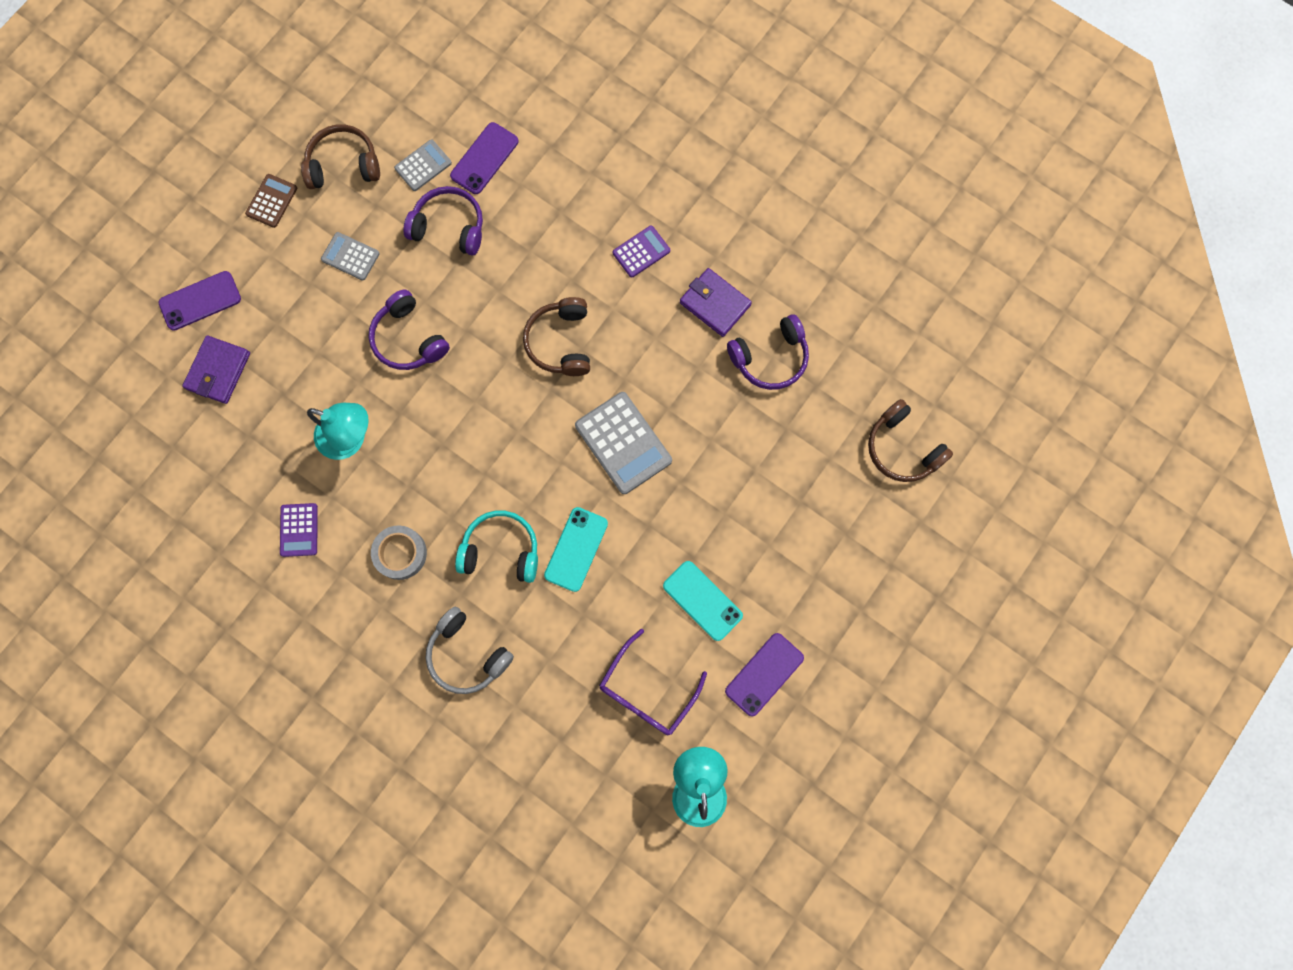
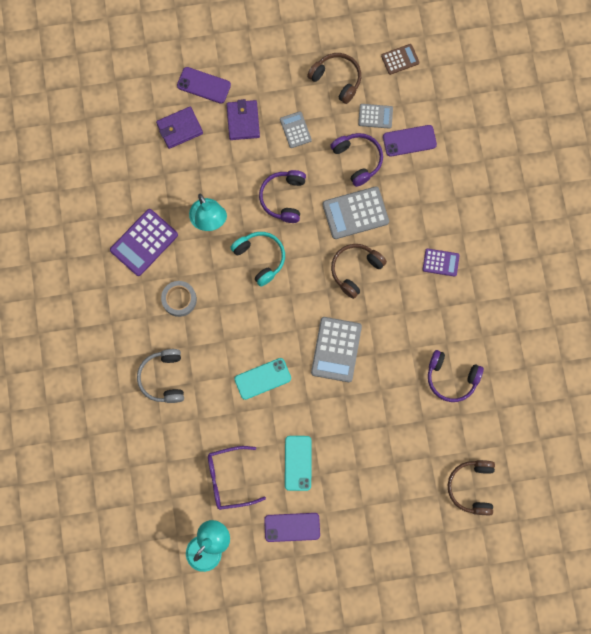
camera: 45 degrees right, 0 degrees up
(272, 201) = (284, 66): brown calculator -> brown calculator (400, 59)
(299, 530) = (144, 242): purple calculator -> purple calculator, size x1.73
(501, 283) = (355, 213): none -> grey calculator
(501, 550) = (227, 344): turquoise headphones -> turquoise headphones (260, 258)
(715, 304) = (451, 324): purple wallet -> purple wallet (243, 121)

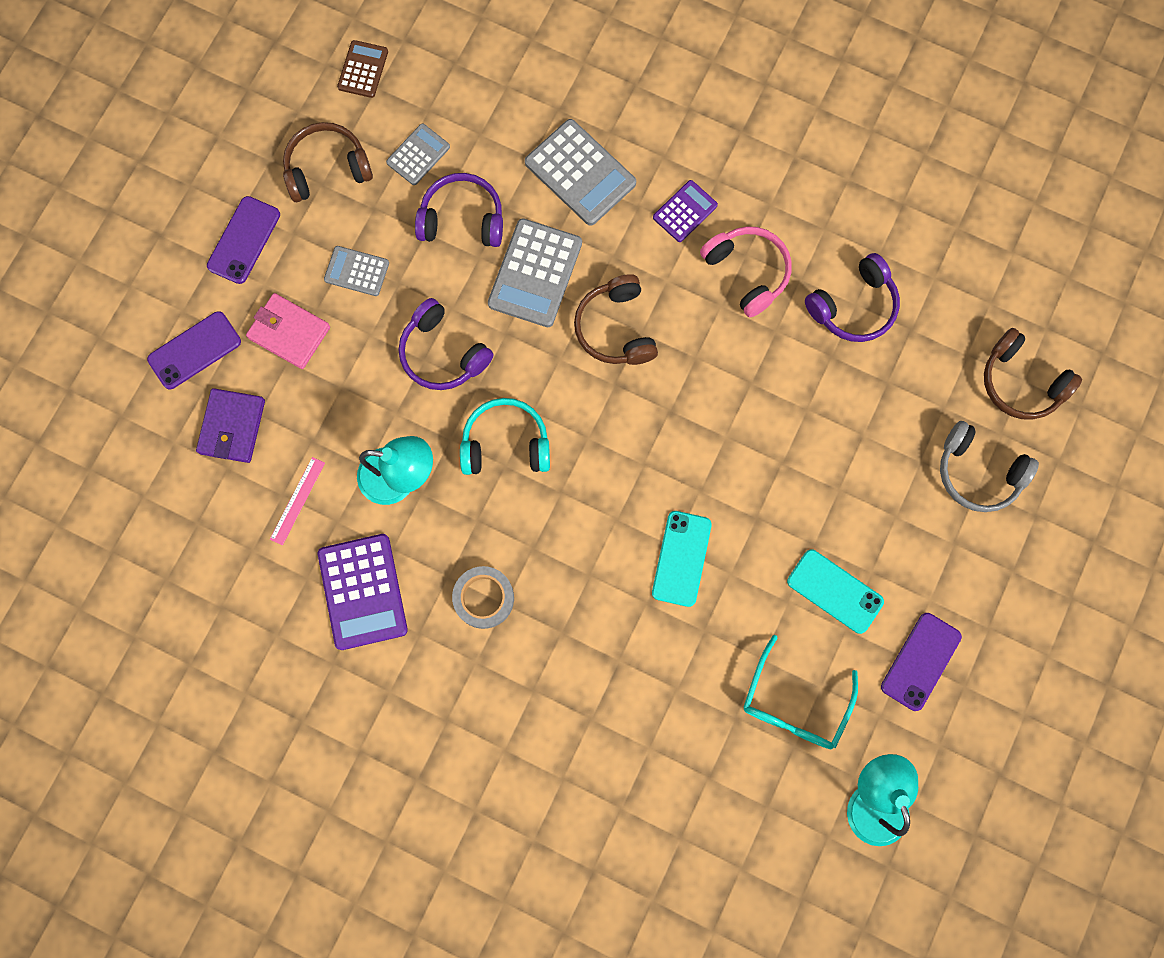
camera: 55 degrees left, 0 degrees up
(163, 378) = (583, 699): grey headphones -> grey headphones (978, 472)
(166, 183) = (297, 501): none -> pink ruler
(229, 479) = (794, 704): purple glasses -> turquoise glasses
(243, 121) = (289, 333): purple wallet -> pink wallet
(336, 349) = (709, 430): grey calculator -> grey calculator (580, 173)
(409, 141) = (486, 135): purple phone -> purple phone (244, 240)
(431, 314) = (747, 272): none -> pink headphones

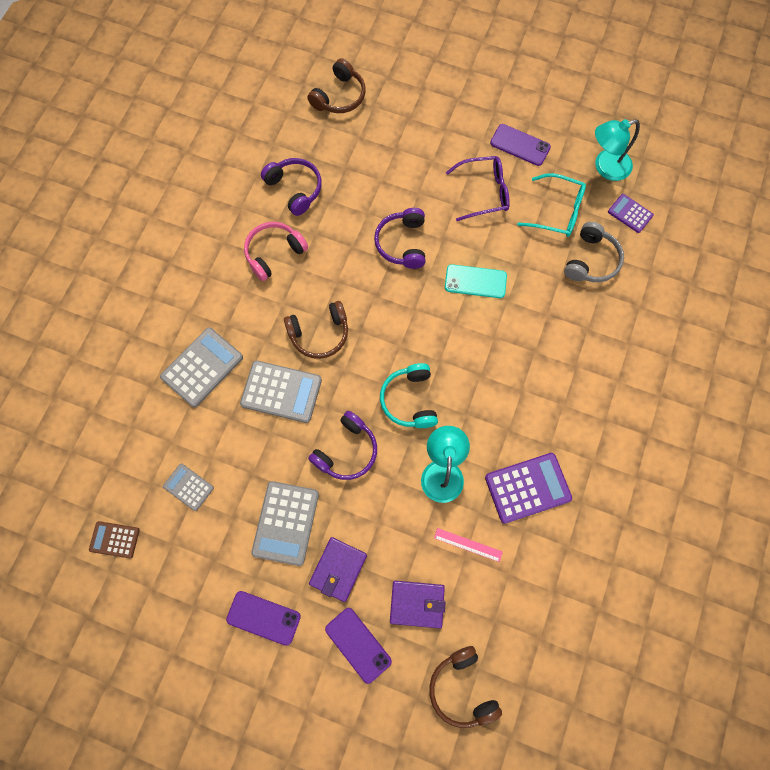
camera: 95 degrees left, 5 degrees down
(289, 333) = (338, 569): pink wallet -> purple wallet
(327, 169) = (201, 557): brown headphones -> brown headphones (462, 688)
(357, 271) = (285, 523): grey calculator -> grey calculator, size x1.73
(462, 219) = (240, 448): purple headphones -> purple headphones (402, 243)
(484, 598) = (520, 404): grey tape -> none
(685, 211) = (230, 295): purple calculator -> purple calculator (630, 213)
(835, 591) = (484, 192): turquoise phone -> purple glasses
(978, 472) = (399, 118): grey headphones -> grey headphones (591, 260)

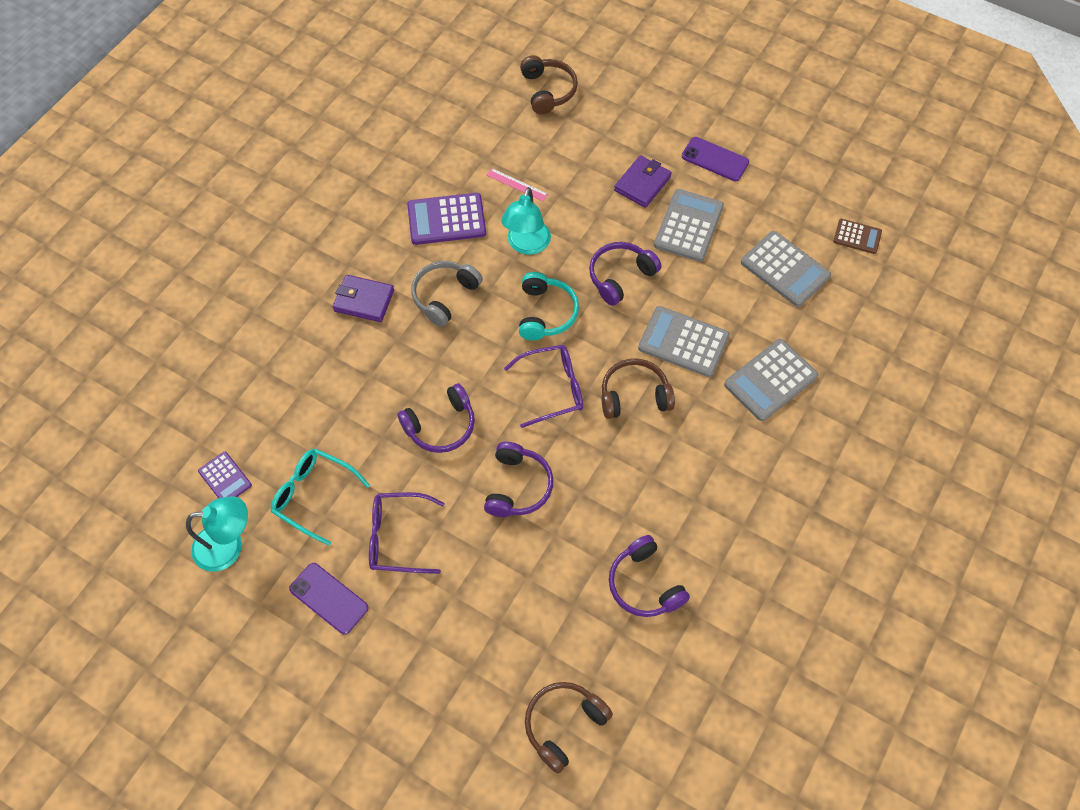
camera: 170 degrees left, 10 degrees down
(188, 487) = (785, 269): grey calculator -> grey calculator, size x1.73
(274, 253) = (679, 500): pink headphones -> none
(358, 644) = (632, 130): purple phone -> none
(390, 329) = (553, 388): none -> purple glasses
(417, 604) = (574, 149): purple wallet -> purple wallet (364, 300)
(475, 281) = (441, 426): turquoise phone -> purple headphones
(591, 260) = (296, 428): grey headphones -> grey headphones (444, 296)

